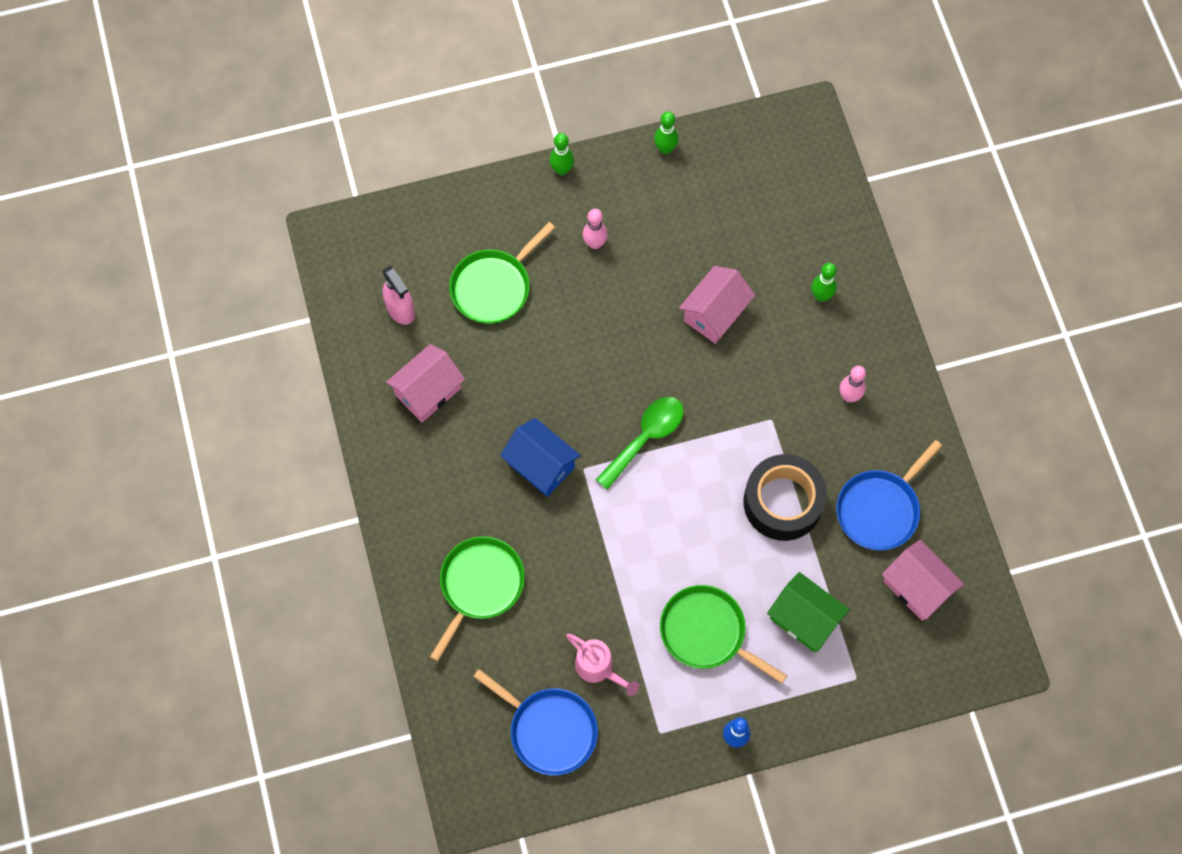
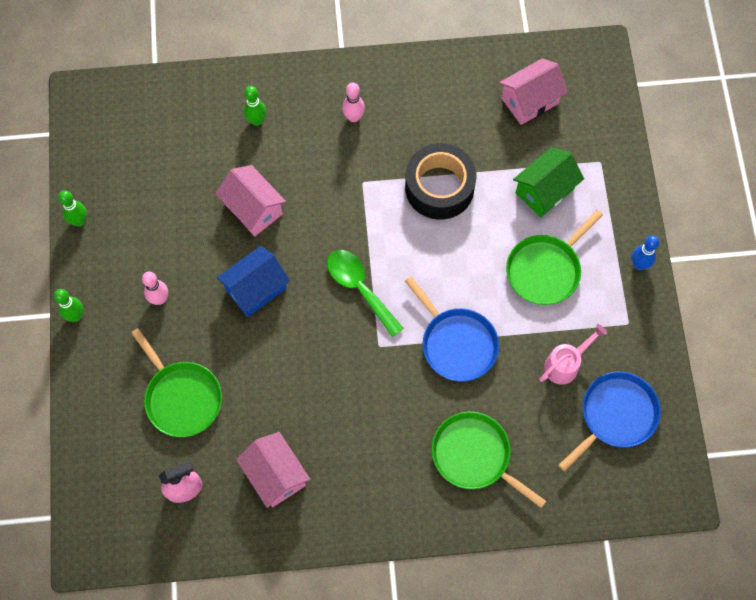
camera: 80 degrees left, 0 degrees up
(541, 465) = (369, 383): blue house -> blue house (256, 289)
(880, 509) = (458, 114): blue pan -> blue pan (456, 343)

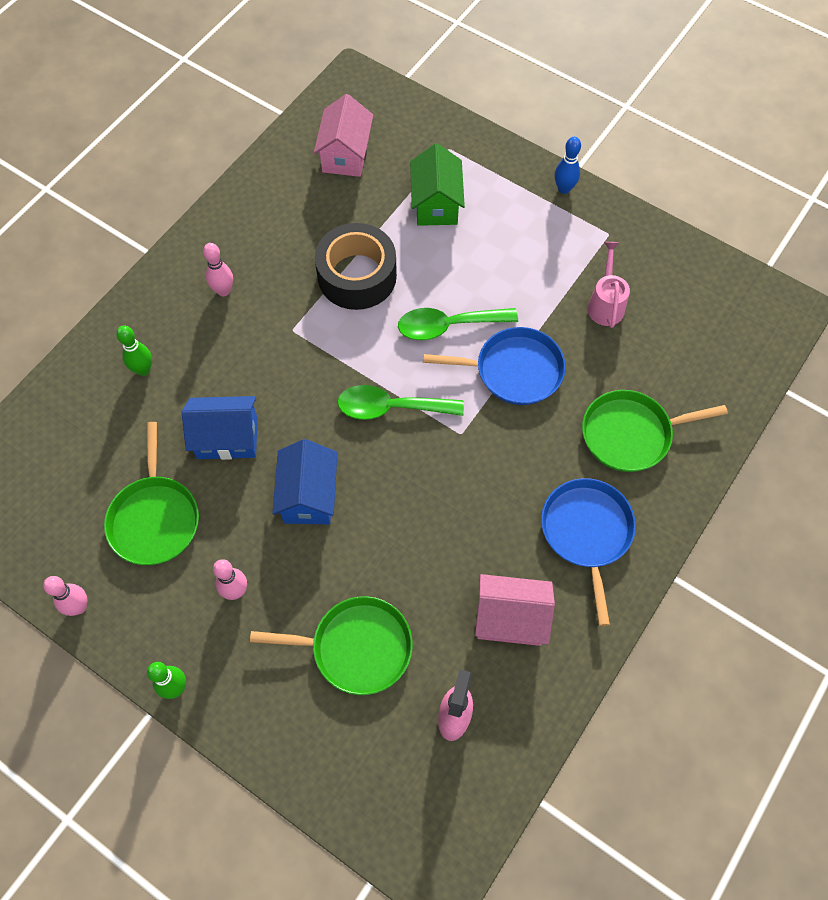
camera: 50 degrees left, 5 degrees down
(79, 221) = (79, 607): green bowling pin -> pink bowling pin
(253, 209) = (227, 438): pink house -> blue house
(453, 275) = (448, 326): none -> green spoon
(545, 270) = (507, 255): green pan -> green pan (155, 518)
(615, 415) = (682, 302): blue pan -> blue pan (586, 532)

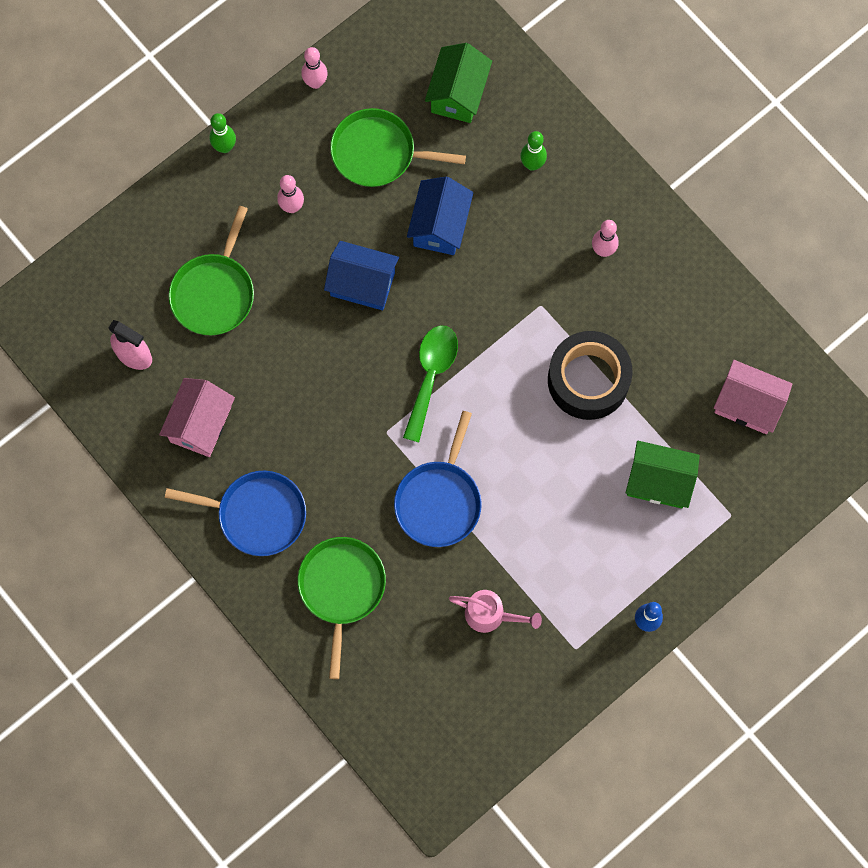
camera: 105 degrees right, 10 degrees up
(73, 456) = (458, 94): none -> green house
(448, 326) = (506, 452): green spoon -> none

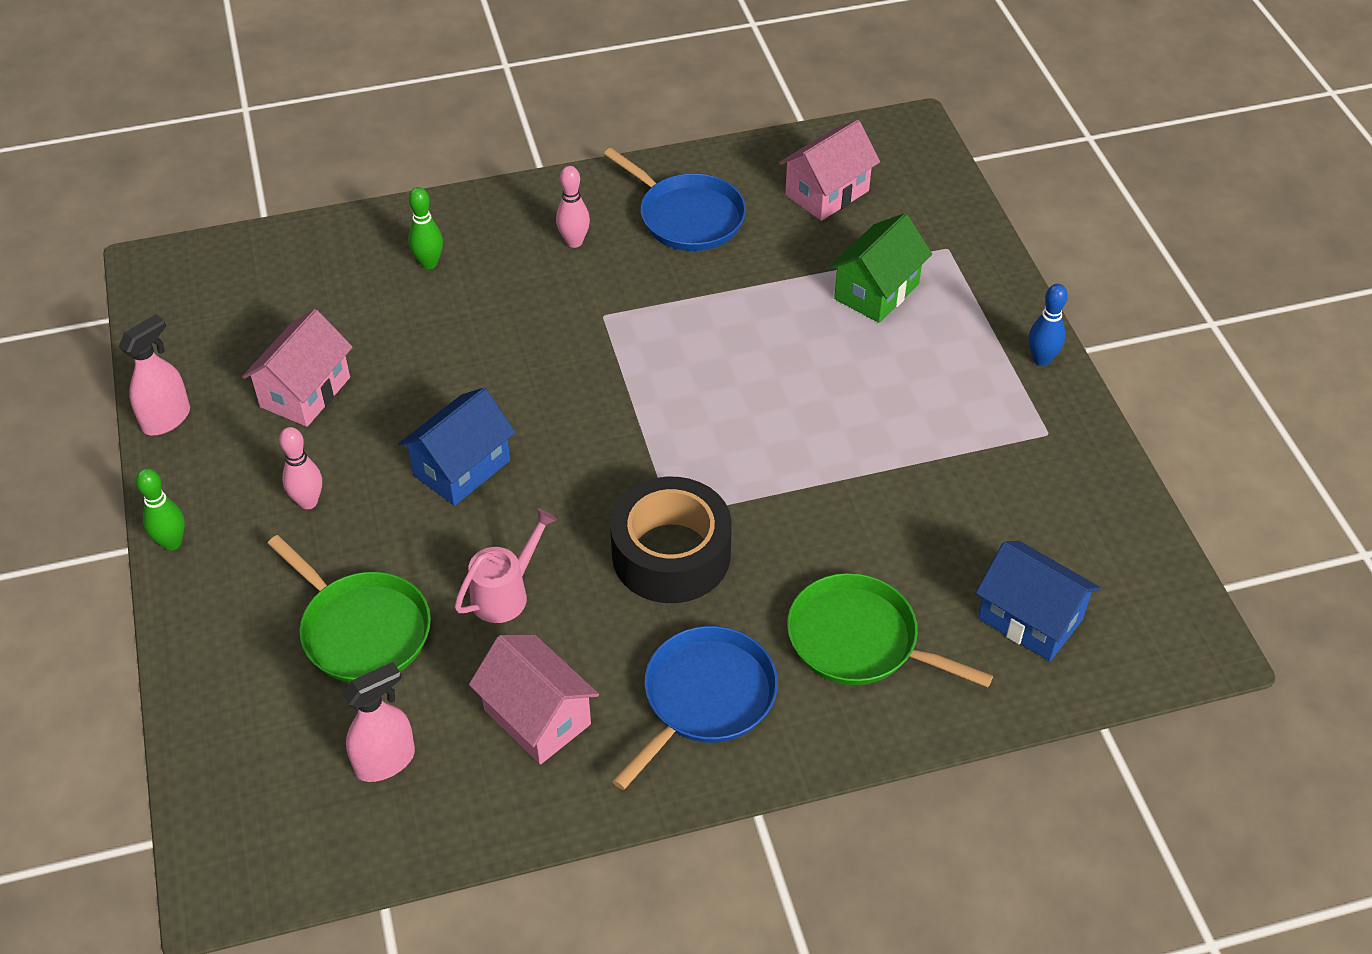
camera: 65 degrees left, 25 degrees down
(315, 82) = (166, 419): pink bowling pin -> pink spray bottle
(378, 152) = (305, 392): green pan -> pink house
(431, 375) = (625, 444): green spoon -> none
(439, 501) = (793, 495): blue pan -> blue pan (687, 217)
(440, 225) = (441, 368): blue house -> blue house (1030, 619)
(458, 94) = (293, 295): green house -> none
(490, 615) = (968, 498): pink watering can -> pink watering can (506, 593)
(588, 380) = (720, 307): black tape -> black tape (671, 554)

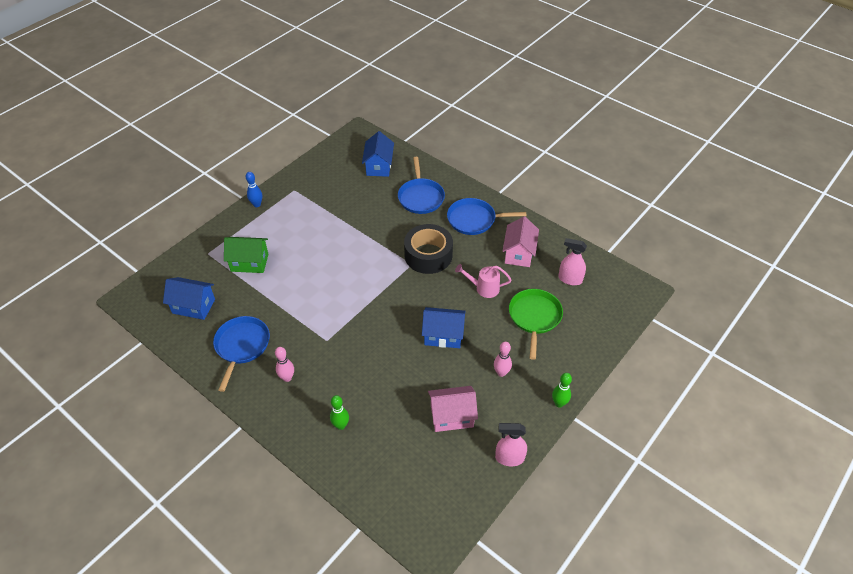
camera: 125 degrees left, 0 degrees up
(827, 193) = (193, 306): pink house -> blue house
(859, 640) = (420, 197): green pan -> blue pan

